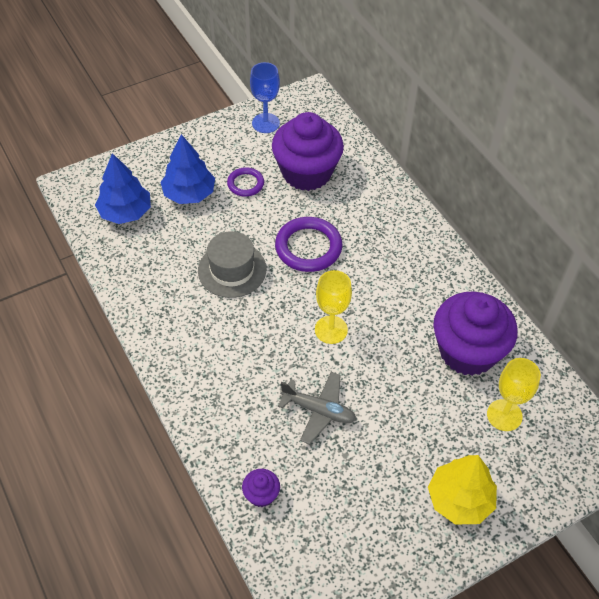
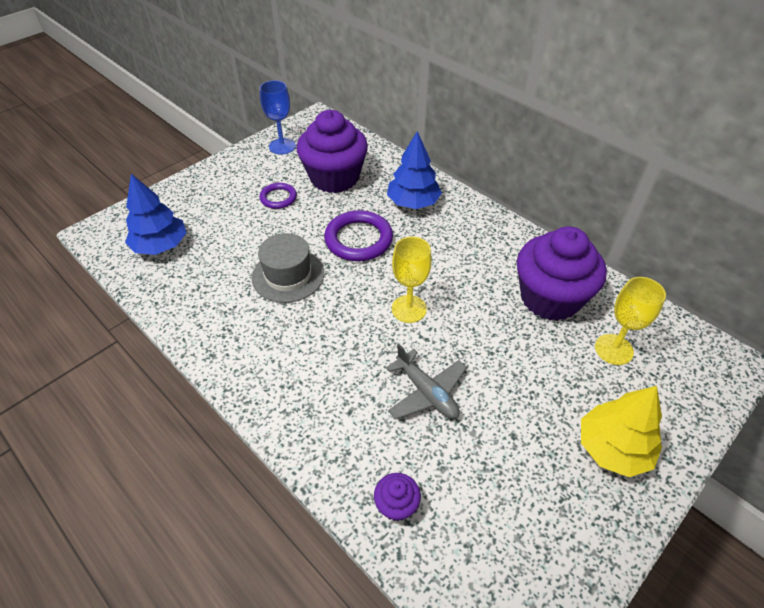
camera: 15 degrees left, 5 degrees down
(189, 193) = (224, 216): blue tree -> blue tree (413, 202)
(319, 410) = (426, 392): grey plane -> grey plane turned 45 degrees clockwise

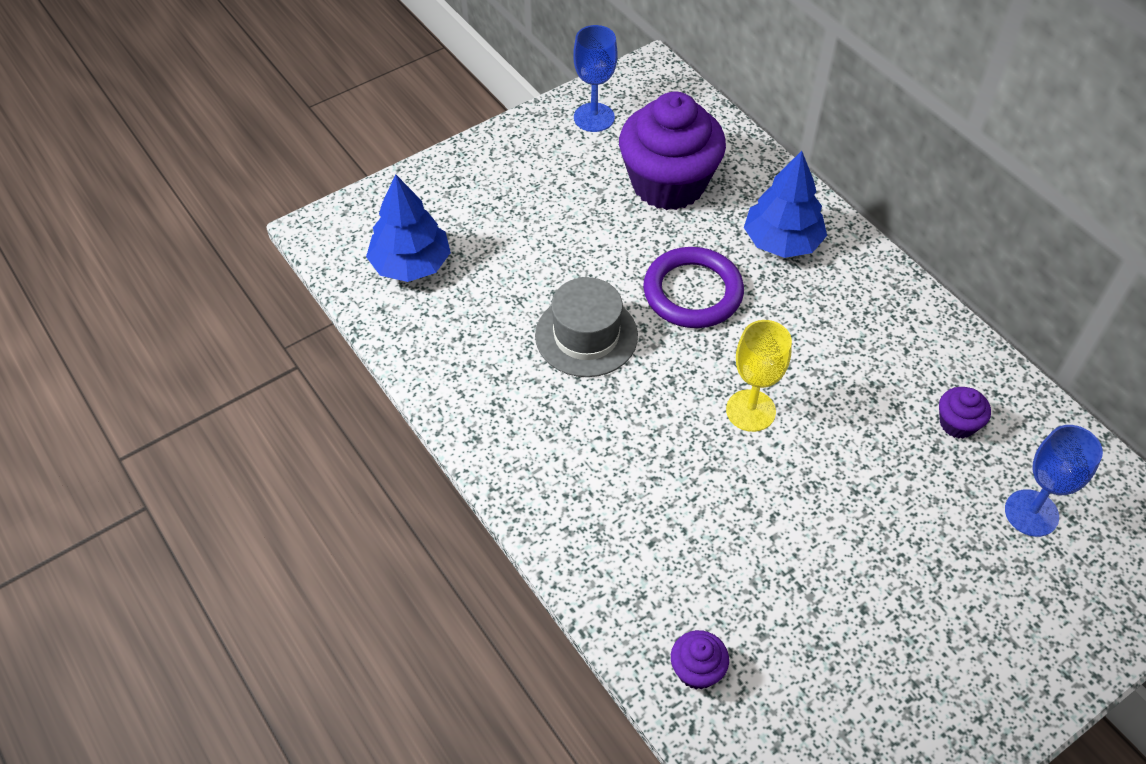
camera: 10 degrees right, 5 degrees up
(278, 198) = (581, 207): purple ring -> none
(426, 392) = (757, 533): grey plane -> none
(550, 298) = (957, 423): purple cupcake -> purple cupcake, size x0.42
(613, 349) = (1031, 513): yellow goblet -> blue goblet
(613, 448) = (994, 646): yellow tree -> none

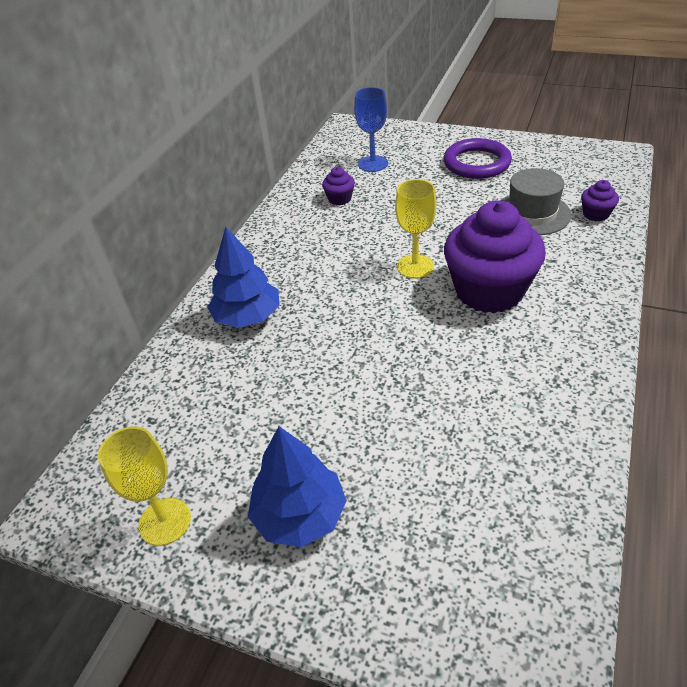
camera: 120 degrees left, 10 degrees down
(411, 264) = (497, 545): blue tree -> blue tree (299, 515)
(586, 335) = (441, 369): grey hat -> grey hat (532, 213)
(594, 117) = (165, 521): blue goblet -> yellow goblet
(668, 184) = (228, 410): purple cupcake -> purple cupcake (489, 291)
(692, 292) = (341, 336): purple ring -> purple ring (476, 163)

